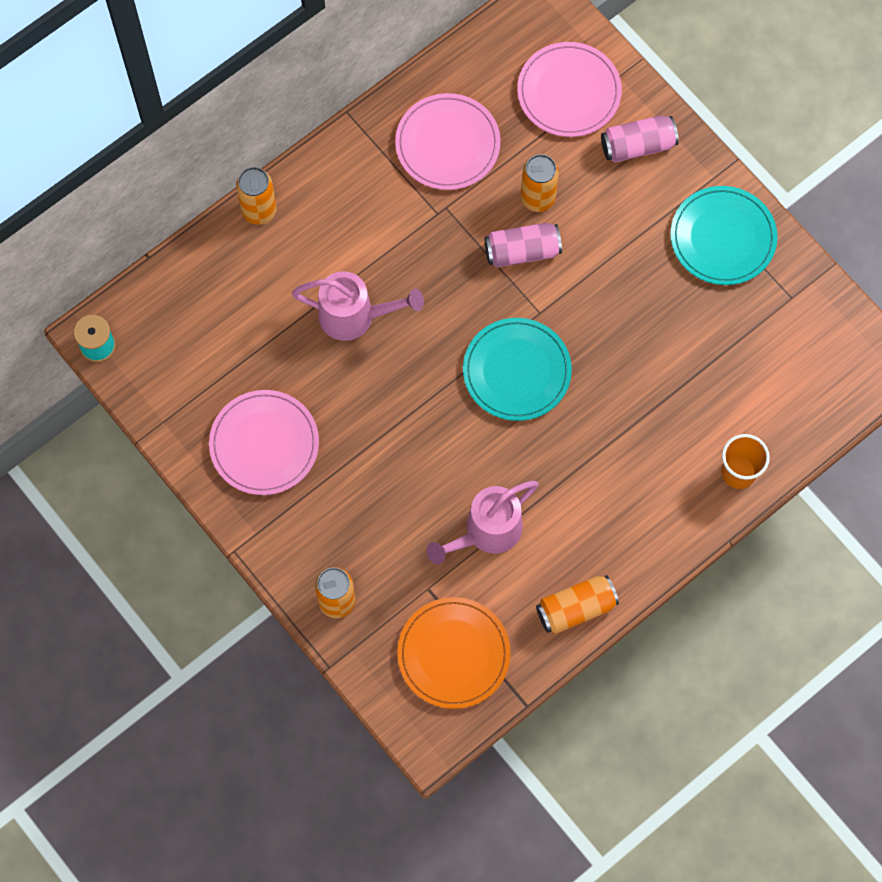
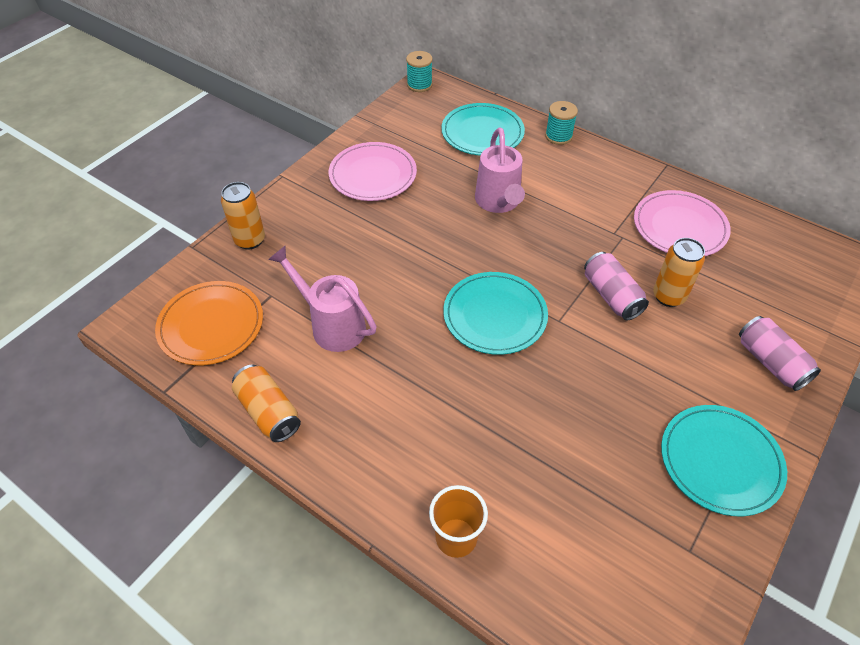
camera: 75 degrees right, 20 degrees down
(224, 296) = (482, 133): none -> turquoise plate
(259, 210) = (558, 136): orange can -> turquoise spool
(569, 92) = (786, 298): pink plate -> none

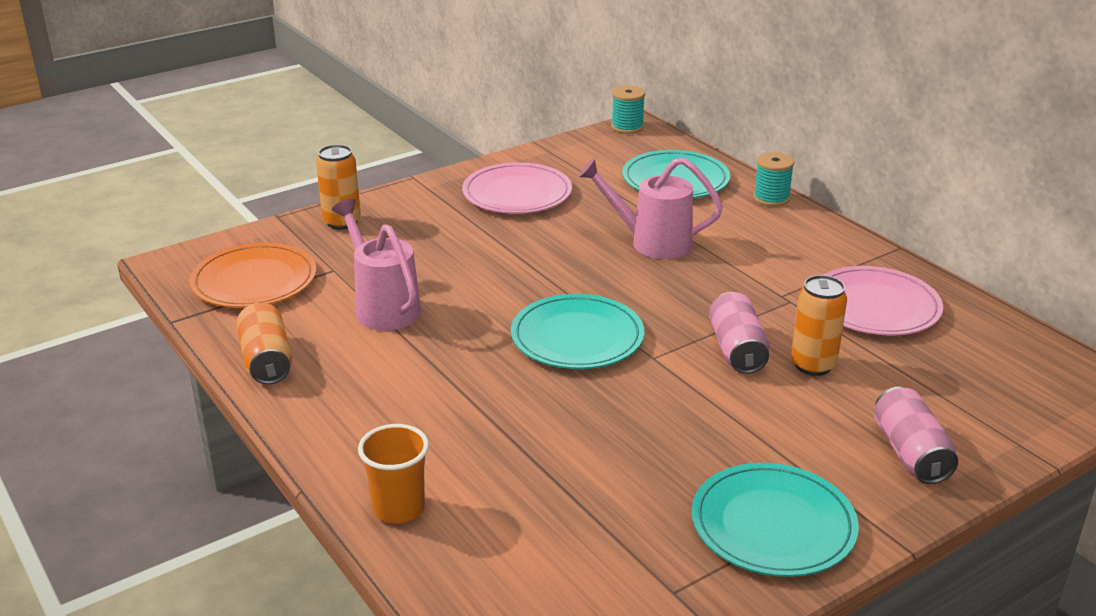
camera: 20 degrees right, 20 degrees down
(498, 202) = (652, 242): pink watering can -> pink watering can turned 90 degrees clockwise

